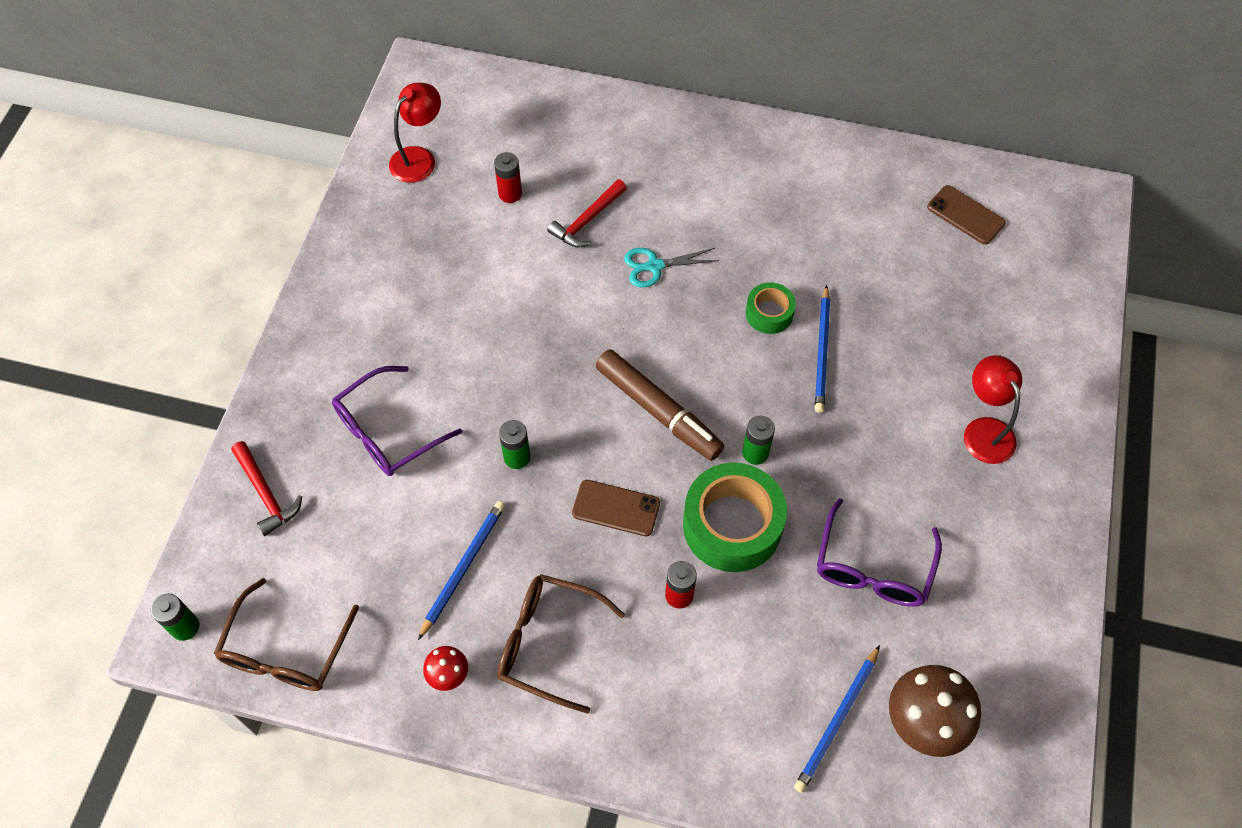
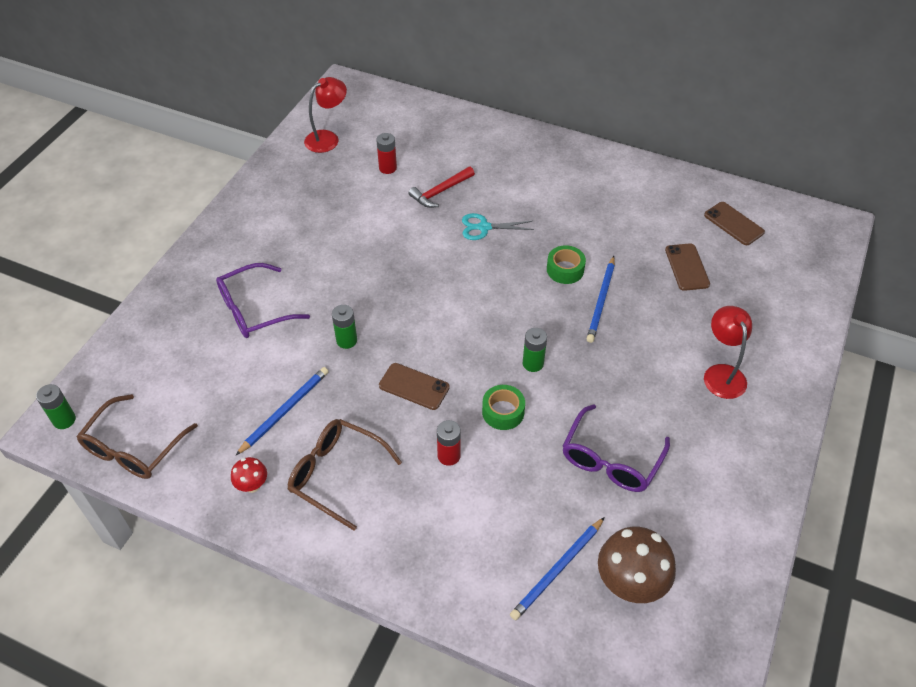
camera: 10 degrees right, 10 degrees down
(266, 493) = (152, 338): red hammer -> none
(658, 411) = (463, 324): brown marker -> none
(732, 525) = (503, 412): green tape -> green tape, size x0.53
(918, 287) = (687, 267): none -> brown phone

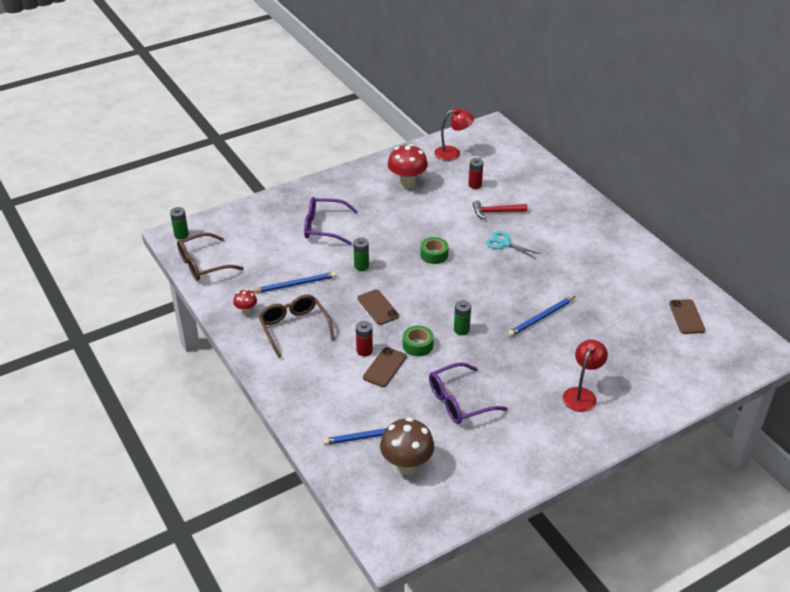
camera: 35 degrees right, 10 degrees down
(307, 201) = (407, 183): none -> red mushroom
(565, 270) = (535, 290): green tape -> green tape (434, 255)
(687, 267) = (622, 326): brown phone -> brown phone (385, 367)

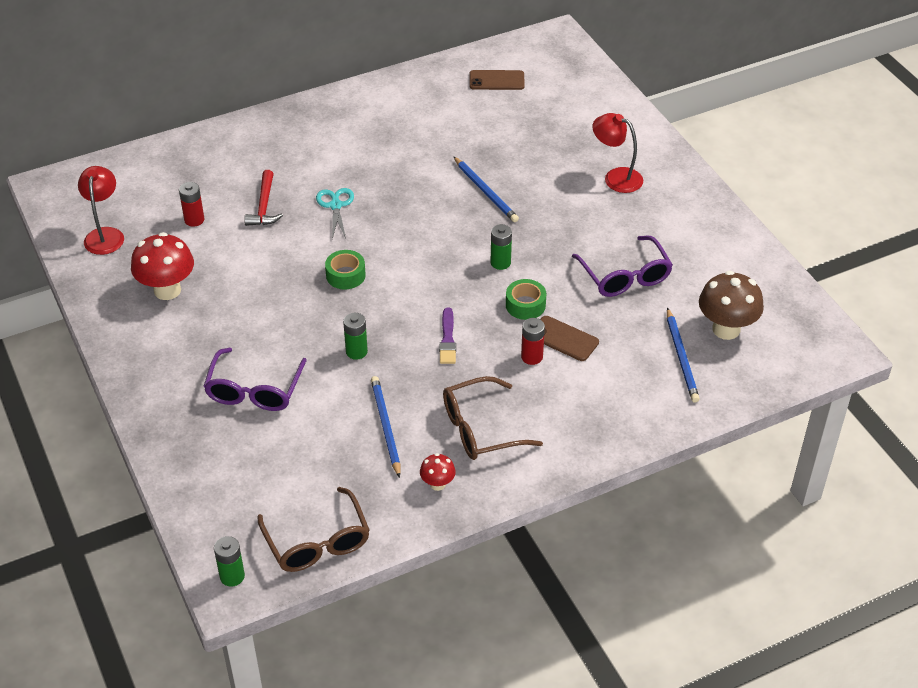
camera: 85 degrees left, 5 degrees up
(378, 307) = (447, 339): brown phone -> purple brush
(505, 244) = (335, 206): turquoise scissors -> turquoise scissors turned 135 degrees clockwise

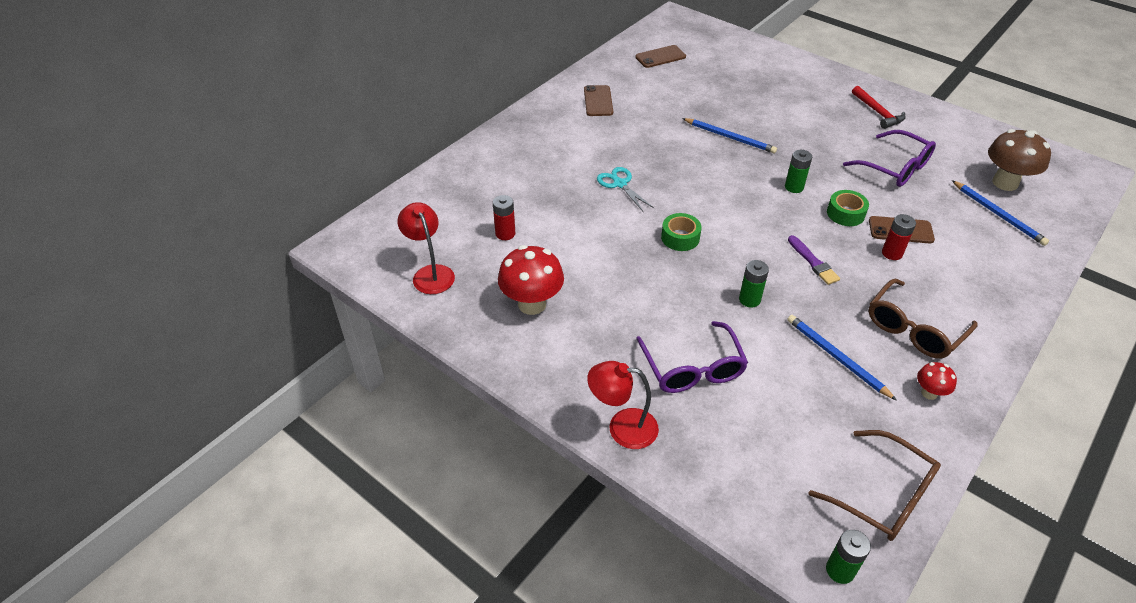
camera: 25 degrees left, 0 degrees up
(264, 206) = (558, 202): red hammer -> red hammer (877, 112)
(389, 112) = (598, 101): none -> brown phone
(616, 177) = (814, 99): red lamp -> red lamp (622, 427)

